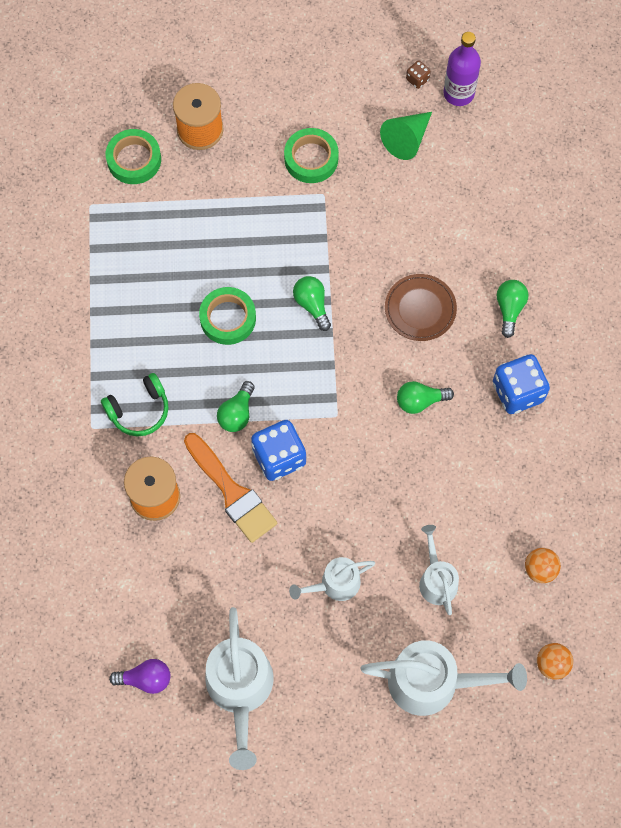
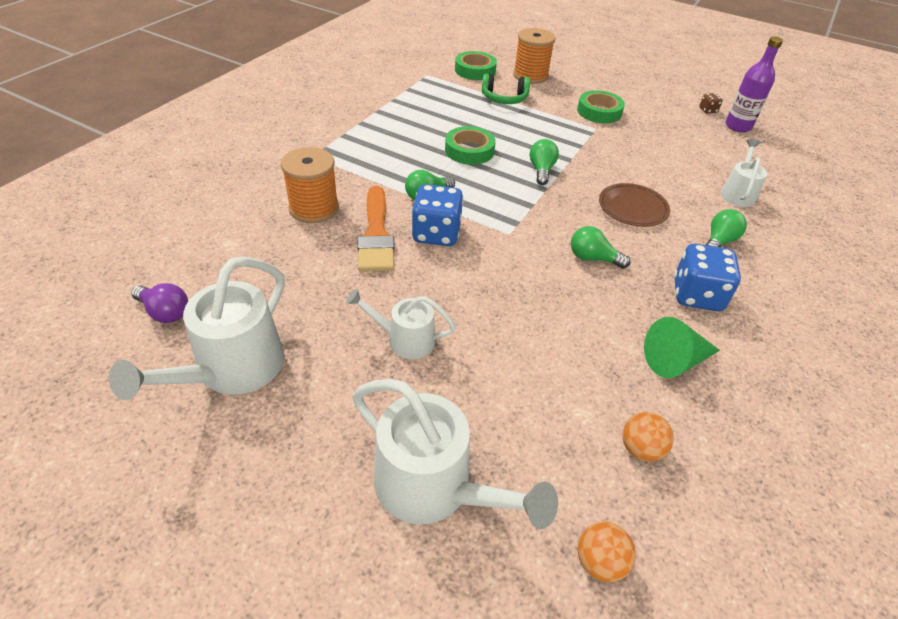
camera: 30 degrees right, 25 degrees down
(139, 410) = (356, 163): green headphones -> green headphones (504, 98)
(407, 139) = (681, 130): green cone -> green cone (675, 360)
(436, 579) = (512, 392): white watering can -> white watering can (738, 193)

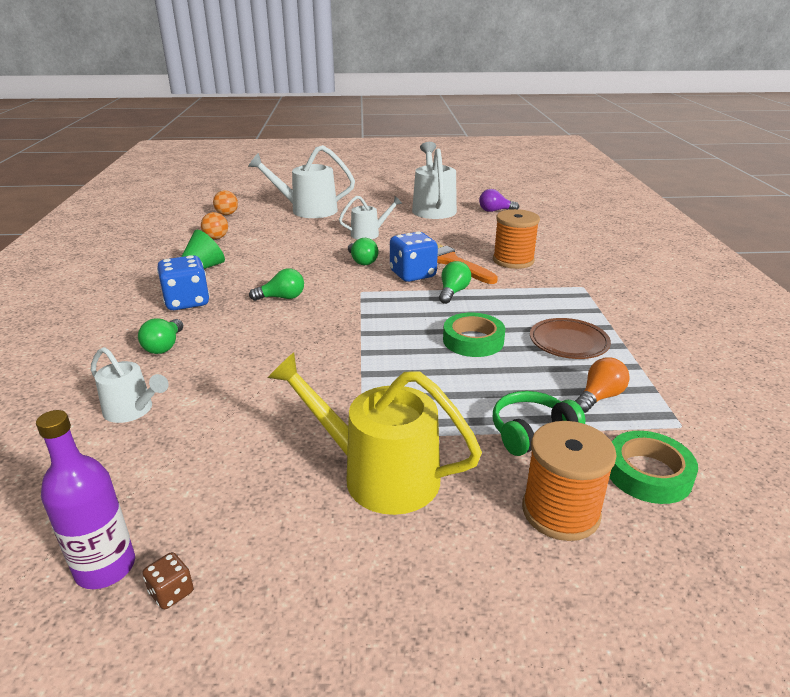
camera: 150 degrees right, 15 degrees down
(444, 96) = (599, 397): none -> orange light bulb
(541, 170) = (381, 349): green light bulb -> green light bulb (362, 261)
(599, 112) = (379, 474): green tape -> yellow watering can
(632, 208) = (263, 346): brown plate -> brown plate (568, 343)
(738, 193) = (133, 410): white watering can -> white watering can turned 45 degrees counterclockwise

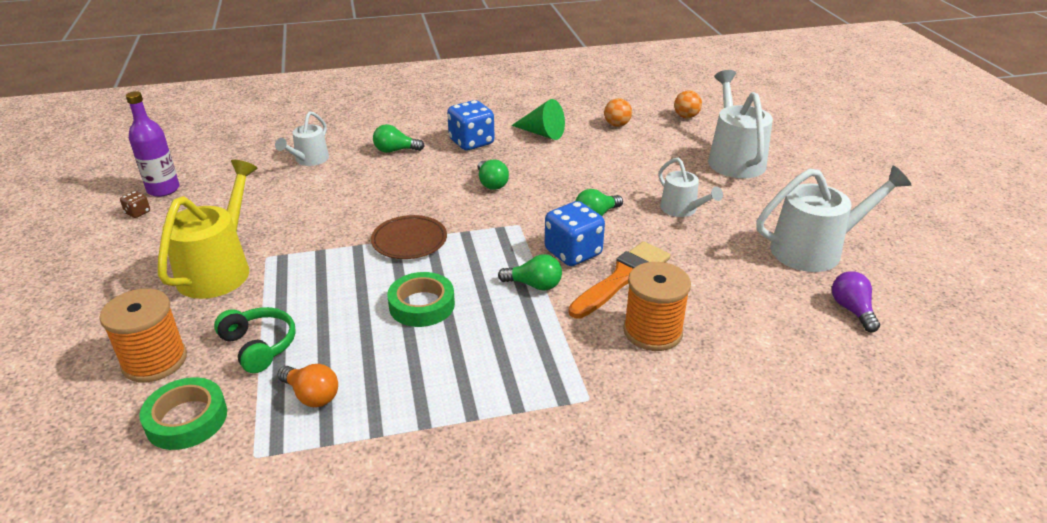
camera: 80 degrees right, 5 degrees up
(568, 343) = (424, 377): brown plate -> brown plate (409, 241)

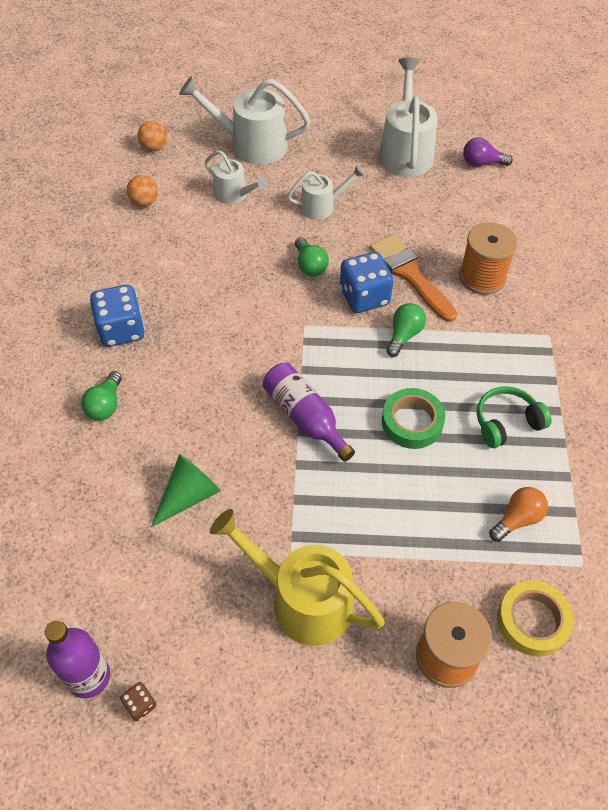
camera: 75 degrees left, 20 degrees up
(186, 419) = (532, 621): green tape -> yellow tape
(259, 346) = (443, 560): green headphones -> green headphones (506, 423)
(309, 160) = (87, 498): white watering can -> white watering can (234, 195)
(409, 241) = (305, 417): brown plate -> purple bottle
(491, 183) = (220, 330): green light bulb -> none
(542, 133) = (131, 265): green cone -> green cone (189, 495)

